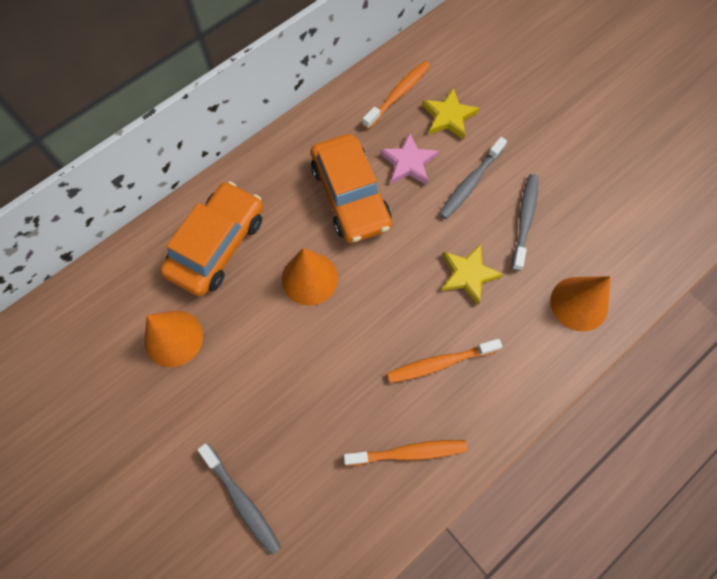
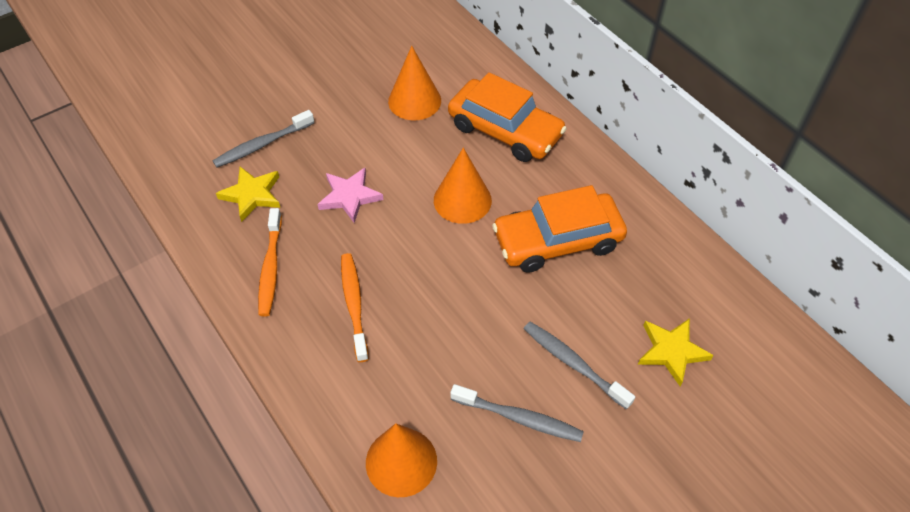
camera: 95 degrees right, 15 degrees down
(398, 94) = (701, 299): orange toothbrush -> none
(408, 162) = (602, 300): pink star -> pink star (349, 196)
(468, 274) = (452, 344): yellow star -> yellow star (252, 195)

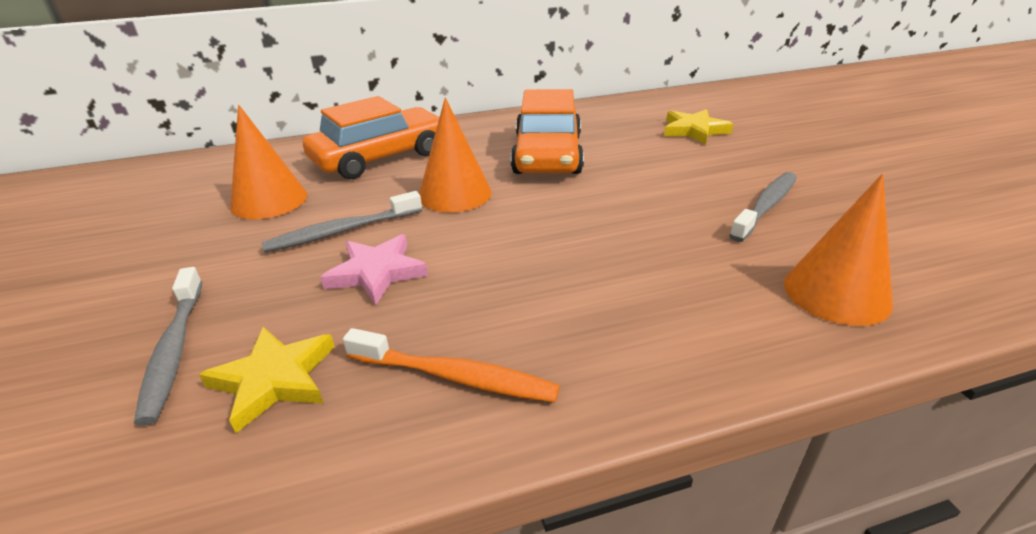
camera: 70 degrees left, 20 degrees down
(354, 305) = (573, 296): orange toothbrush -> none
(573, 364) = (700, 170): grey toothbrush -> grey toothbrush (342, 231)

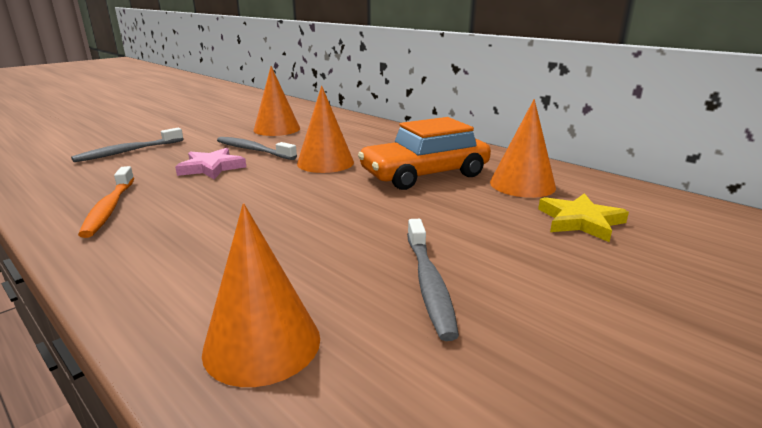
camera: 60 degrees right, 10 degrees down
(274, 379) = (106, 173): yellow star -> none
(380, 157) = (358, 135): orange car -> none
(611, 126) = (522, 184): none -> orange cone
(766, 207) = (429, 283): grey toothbrush -> grey toothbrush turned 75 degrees clockwise

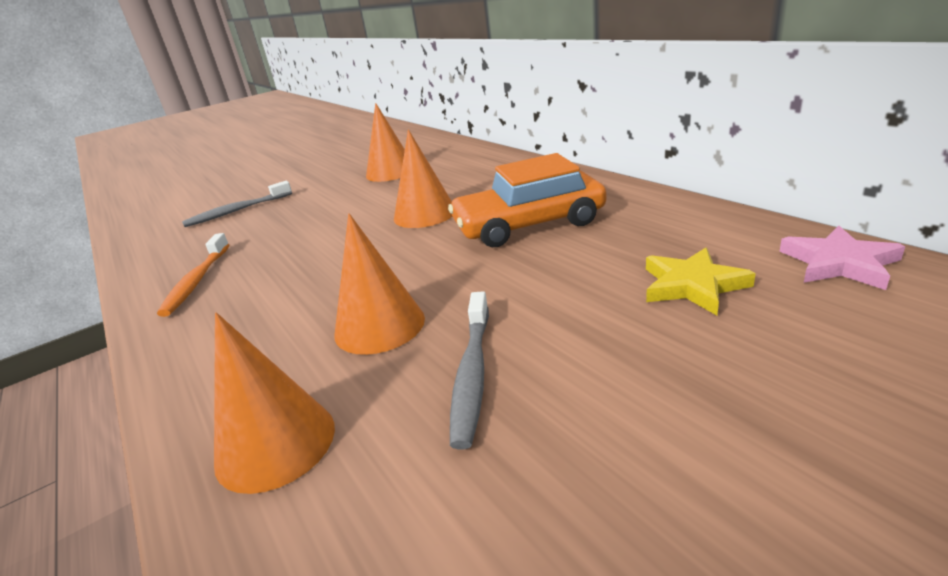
camera: 15 degrees right, 5 degrees up
(211, 168) = (307, 227): pink star -> pink star (839, 263)
(253, 150) = (357, 202): grey toothbrush -> none
(522, 184) = (641, 234): orange cone -> orange cone (379, 326)

